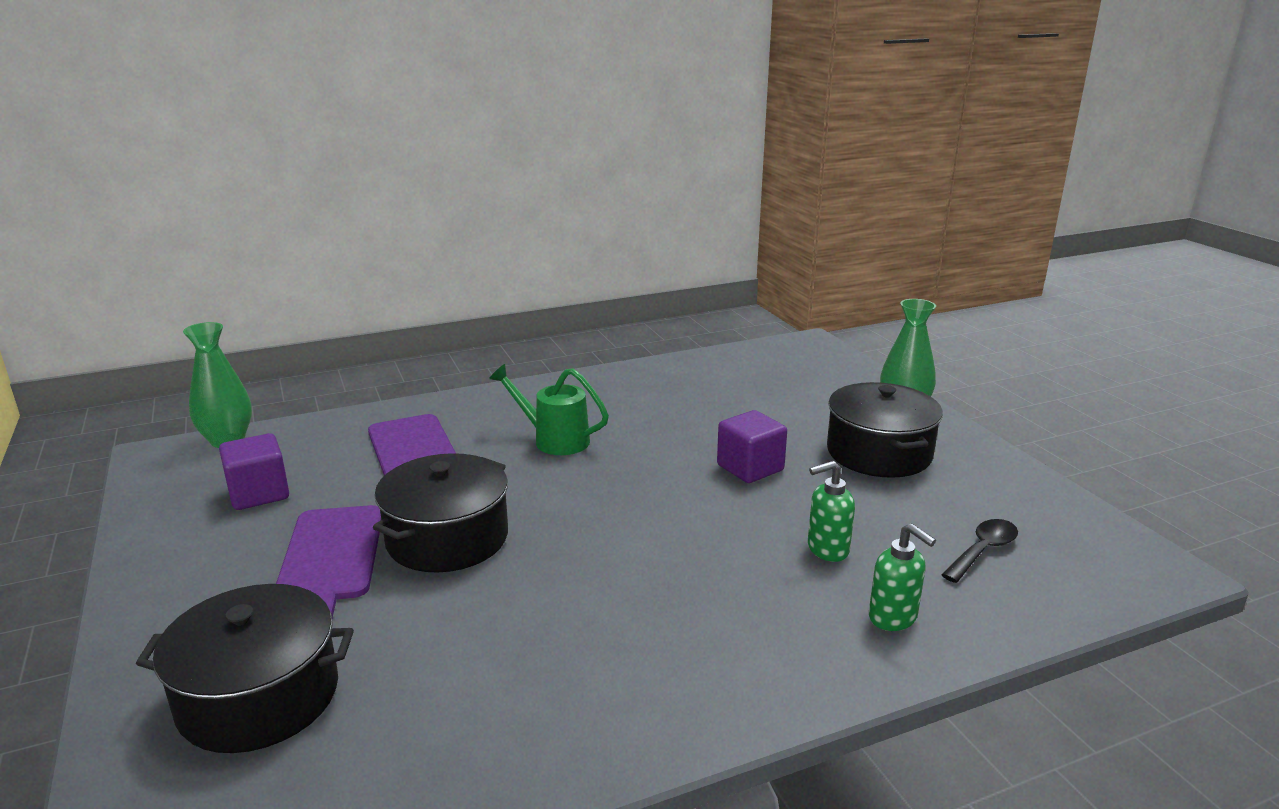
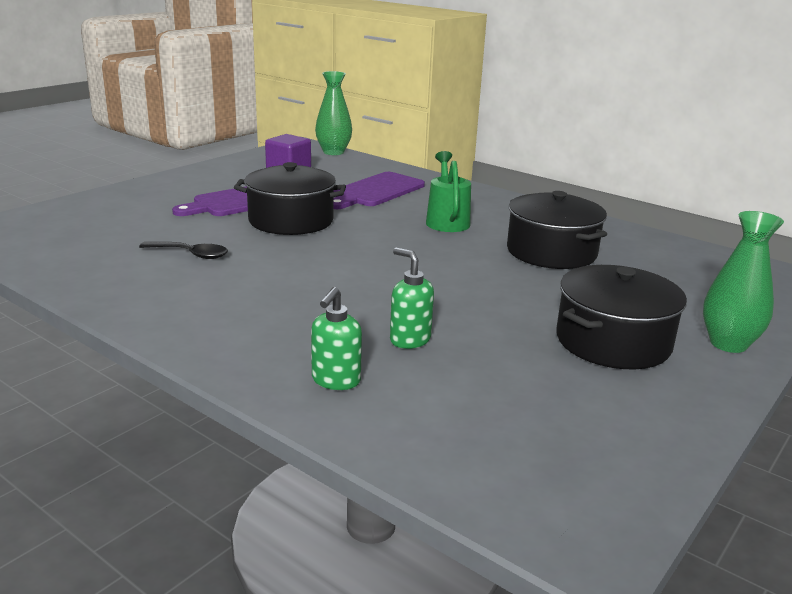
camera: 60 degrees right, 0 degrees up
(259, 697) = (117, 217): black pot -> black pot (551, 252)
(750, 468) = (501, 290): purple cube -> none
(983, 551) = (491, 415): black spoon -> black spoon (190, 254)

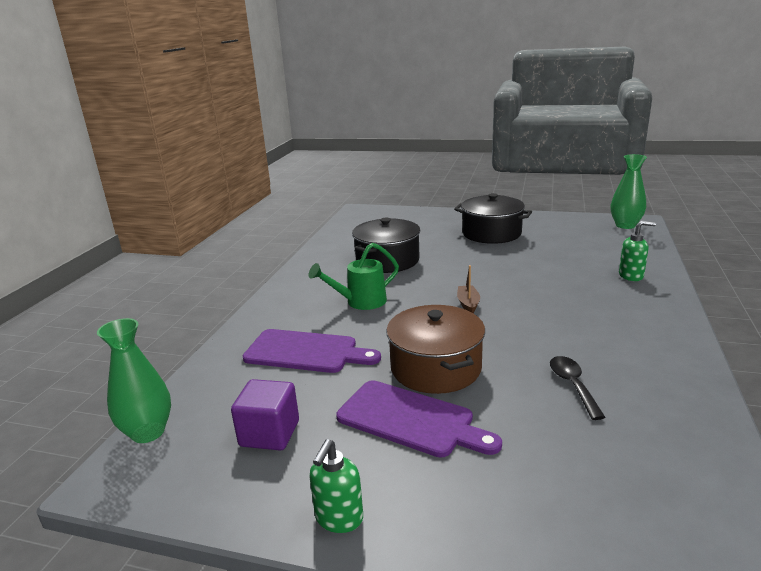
camera: 110 degrees left, 0 degrees up
(291, 220) = (435, 368): black pot -> brown pot
(384, 259) = (468, 304): none -> brown boat
(409, 340) = (563, 271): green soap dispenser -> green soap dispenser (339, 518)
(728, 344) = (459, 216): green vase -> green vase (625, 225)

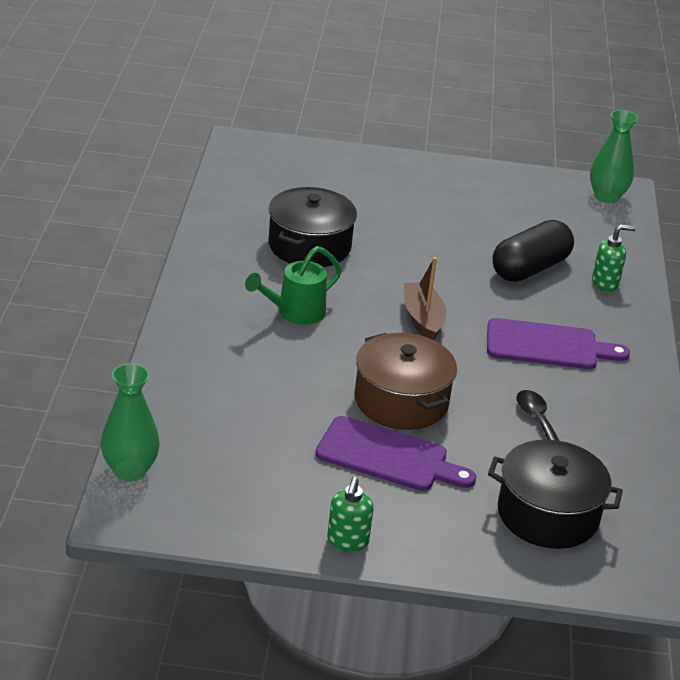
camera: 15 degrees left, 10 degrees up
(269, 433) = (255, 471): purple cube -> none
(306, 352) = (255, 381): purple cutting board -> purple cutting board (548, 346)
(468, 304) = (423, 319): brown boat -> brown boat, size x1.53
(491, 233) = (437, 202): black pot -> black pot (548, 514)
(564, 268) = (529, 268): none -> black capsule

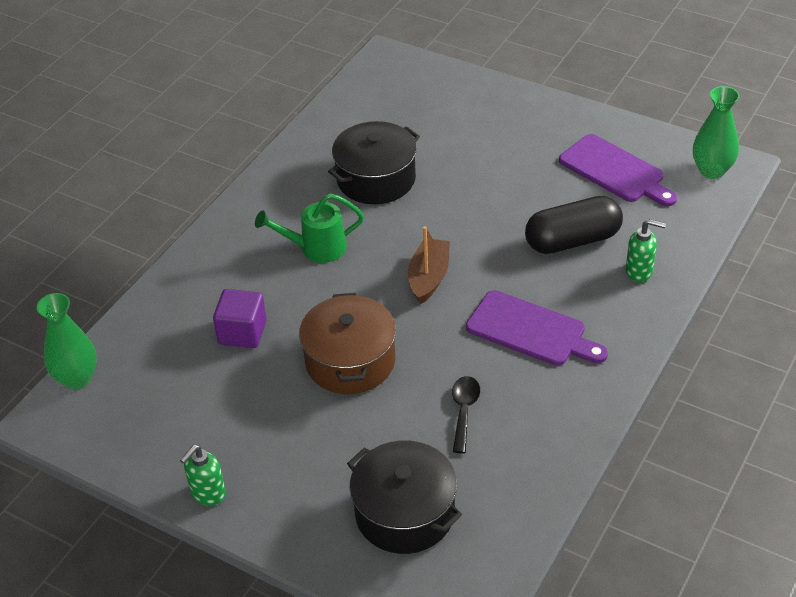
camera: 30 degrees right, 10 degrees up
(276, 397) = (242, 332): none -> purple cube
(388, 456) = (300, 416): purple cutting board -> purple cutting board (615, 171)

